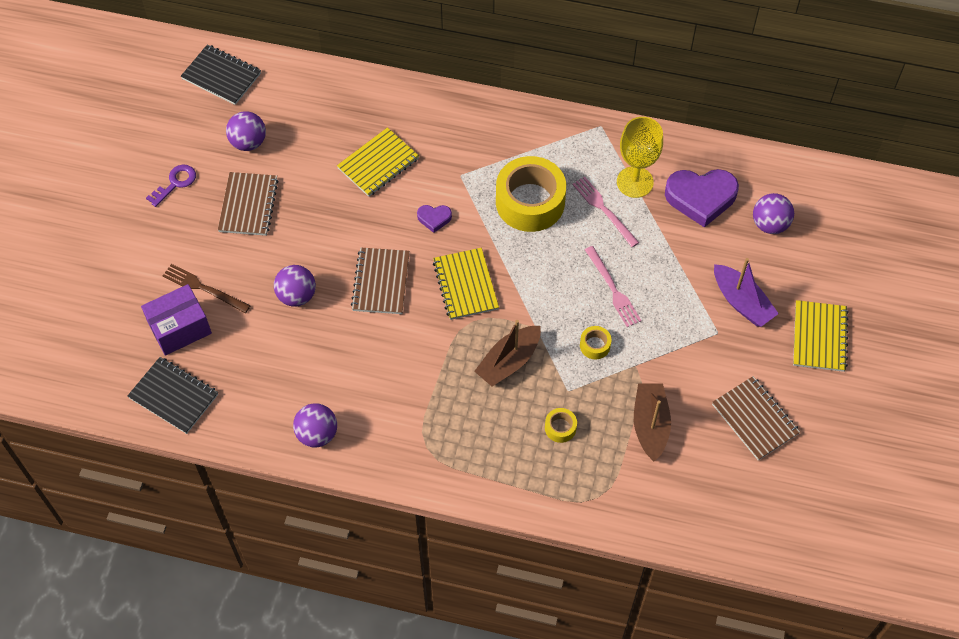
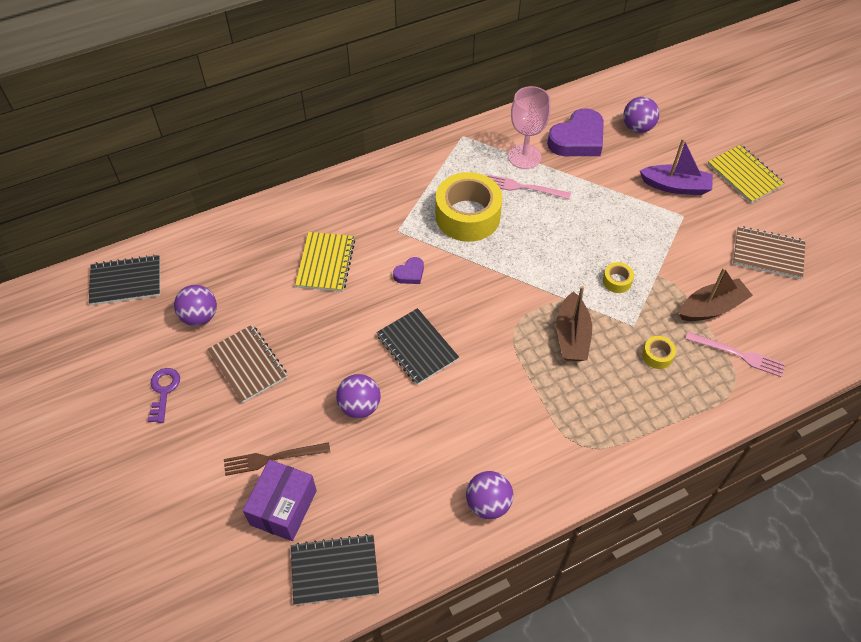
camera: 40 degrees left, 5 degrees down
(381, 282) = (417, 347): brown notebook -> black notebook
(465, 285) = (483, 304): yellow notebook -> none
(613, 289) = (587, 235): pink fork -> pink fork (738, 354)
(635, 182) = (524, 157): yellow goblet -> pink goblet
(650, 425) = (711, 307): brown boat -> brown boat turned 105 degrees clockwise

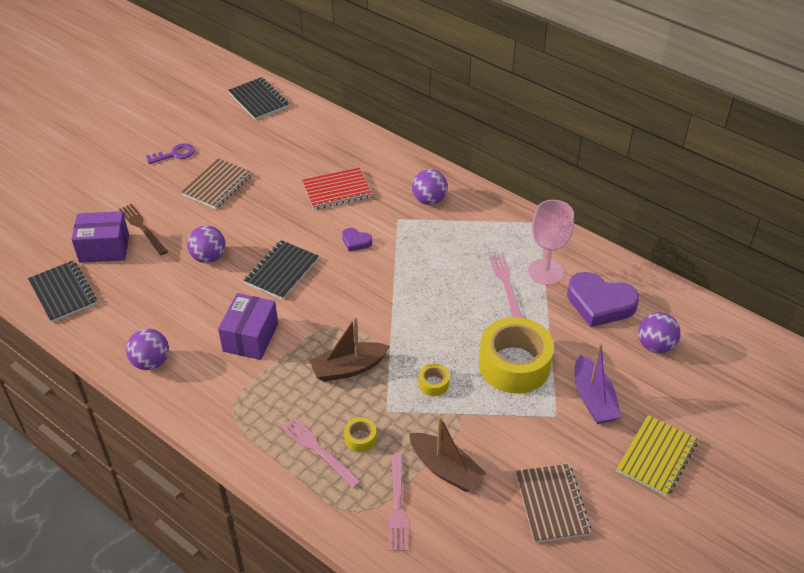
camera: 65 degrees right, 10 degrees down
(200, 316) = (247, 146): purple ball -> purple ball (429, 200)
(325, 263) = (336, 190): yellow notebook -> red notebook
(468, 216) = (444, 256): yellow tape -> yellow tape (514, 364)
(496, 402) = (250, 337): none -> purple box
(659, 392) = (318, 450): none -> pink fork

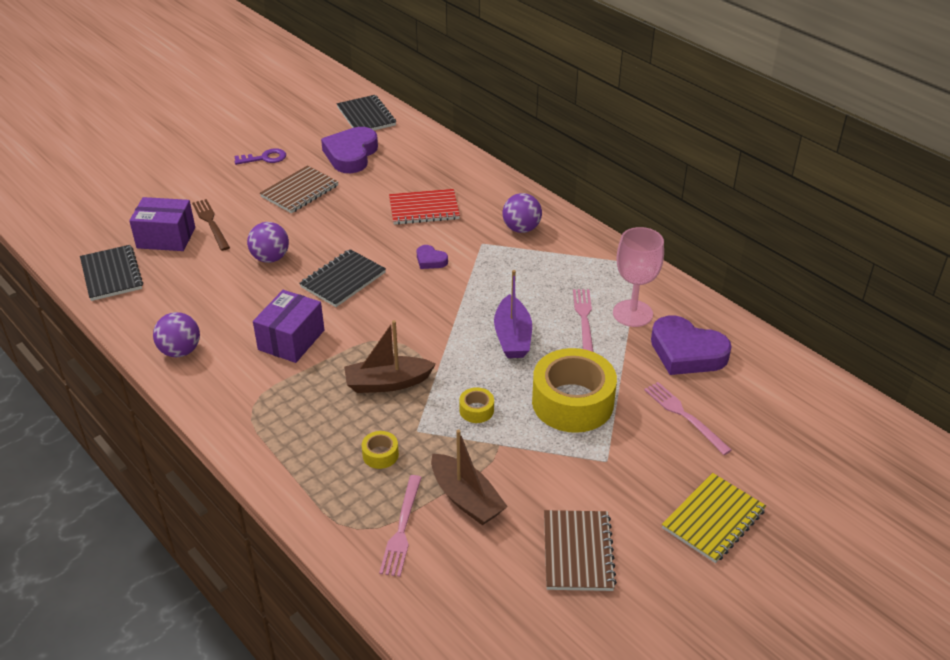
camera: 10 degrees right, 5 degrees down
(255, 142) = (351, 155): none -> purple heart
(318, 450) = (331, 461): pink fork -> pink fork (684, 416)
(593, 399) = (654, 449): purple boat -> purple boat (512, 337)
(655, 346) = (740, 403): purple ball -> none

